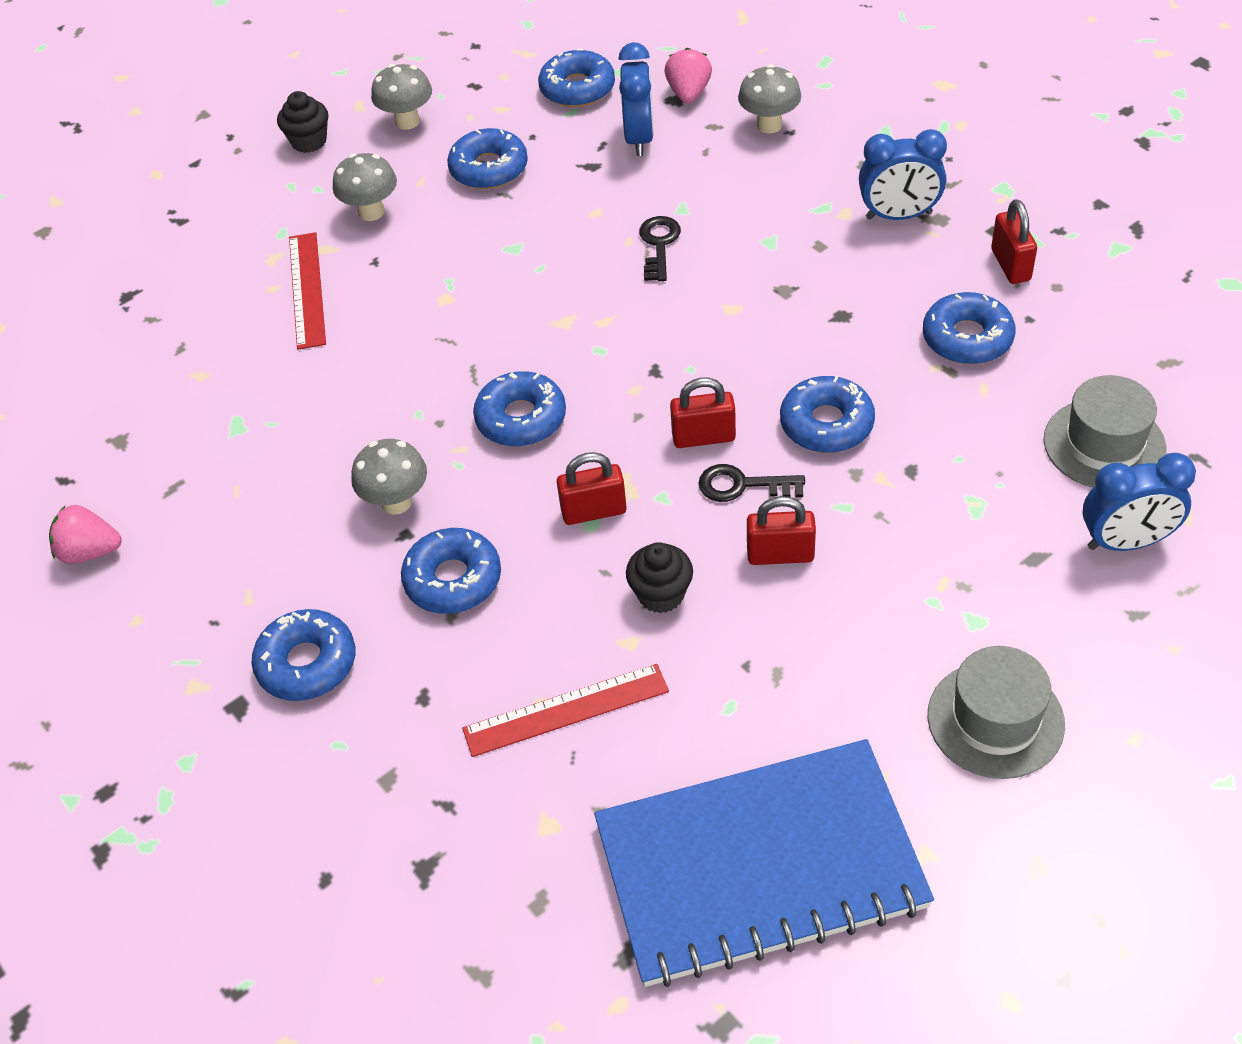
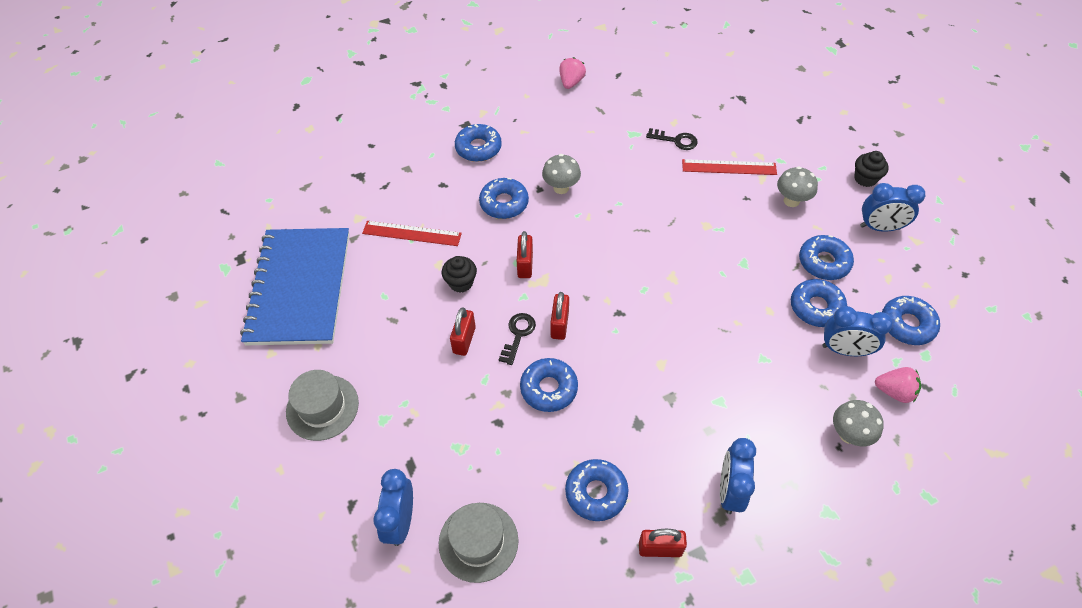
camera: 100 degrees right, 5 degrees up
(407, 121) = (880, 227): grey mushroom -> blue clock
(521, 418) = (601, 245): blue donut -> blue donut (816, 307)
(566, 710) = (412, 233): red ruler -> red ruler turned 75 degrees counterclockwise
(659, 245) = (730, 338): black key -> black key (675, 140)

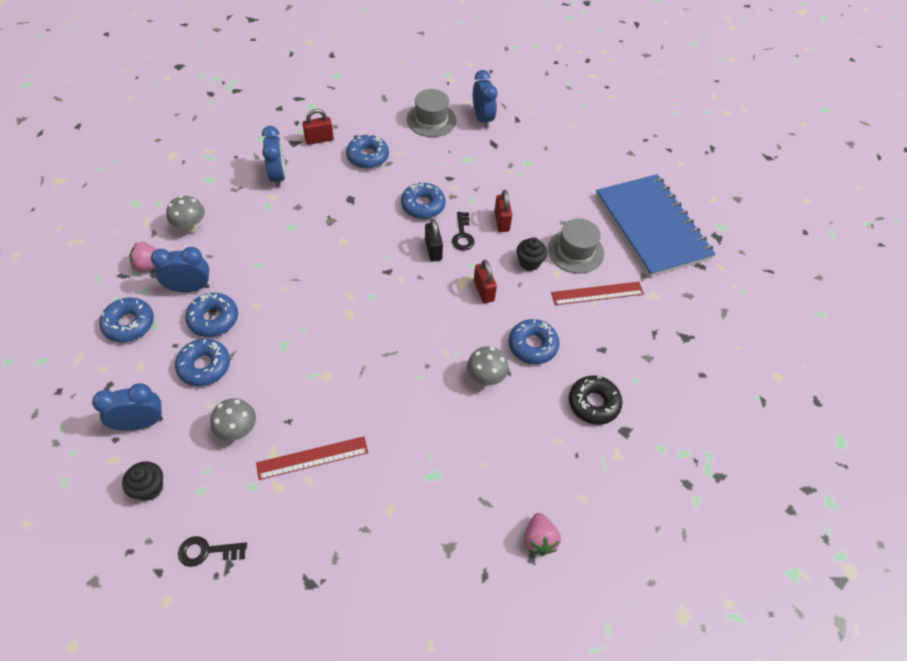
camera: 155 degrees right, 0 degrees up
(322, 407) = (572, 159): grey hat -> grey hat (575, 251)
(478, 148) = (593, 403): blue donut -> black donut
(559, 325) = (433, 250): red padlock -> black padlock
(675, 140) = (381, 480): black key -> black key (207, 551)

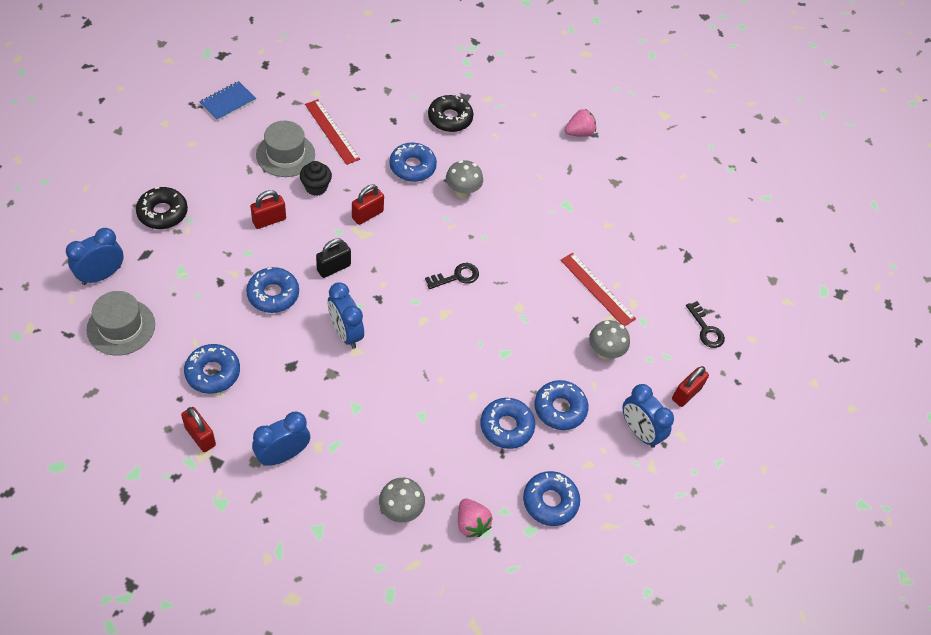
camera: 115 degrees left, 0 degrees up
(149, 488) = (686, 394): black cupcake -> red padlock
(190, 288) = (481, 468): blue clock -> blue clock (345, 333)
(462, 235) = (302, 248): black key -> black key (456, 277)
(532, 161) = (163, 213): none -> black donut
(652, 227) = (228, 102): blue notebook -> blue notebook, size x0.40

